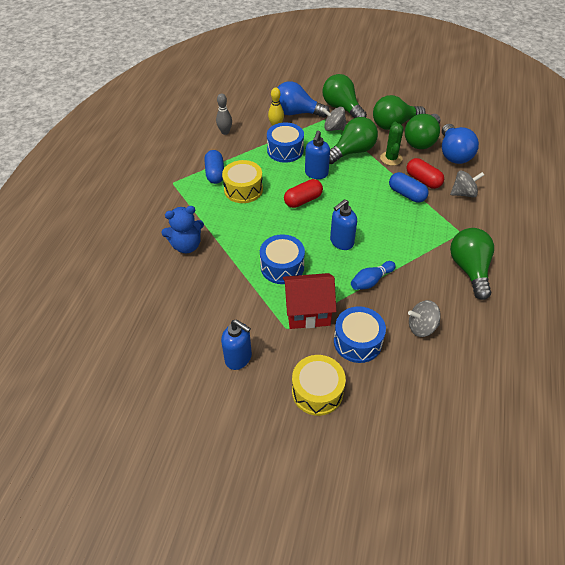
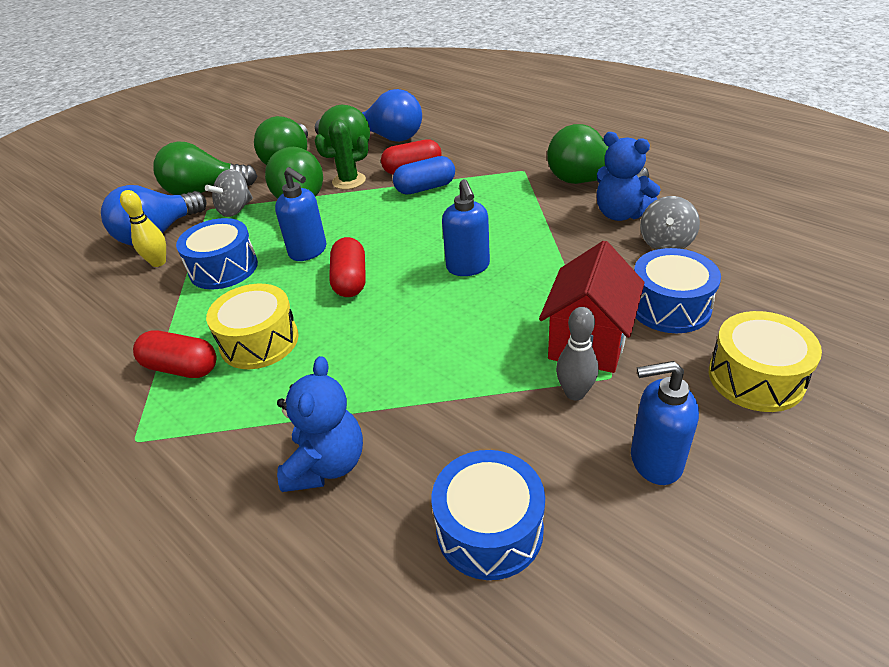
camera: 60 degrees left, 10 degrees down
(215, 173) = (181, 368): blue capsule -> red capsule
(225, 132) = (94, 325): grey bowling pin -> grey bowling pin (575, 393)
(239, 358) = (655, 461): blue soap dispenser -> blue soap dispenser turned 150 degrees counterclockwise
(282, 267) = (474, 344): blue drum -> blue drum (489, 529)
(371, 281) = (561, 261): blue bowling pin -> none
(391, 158) = (349, 181): green cactus -> green cactus turned 45 degrees counterclockwise
(440, 296) = (620, 214): none -> blue teddy bear
(463, 193) = (461, 150): grey spinning top -> none

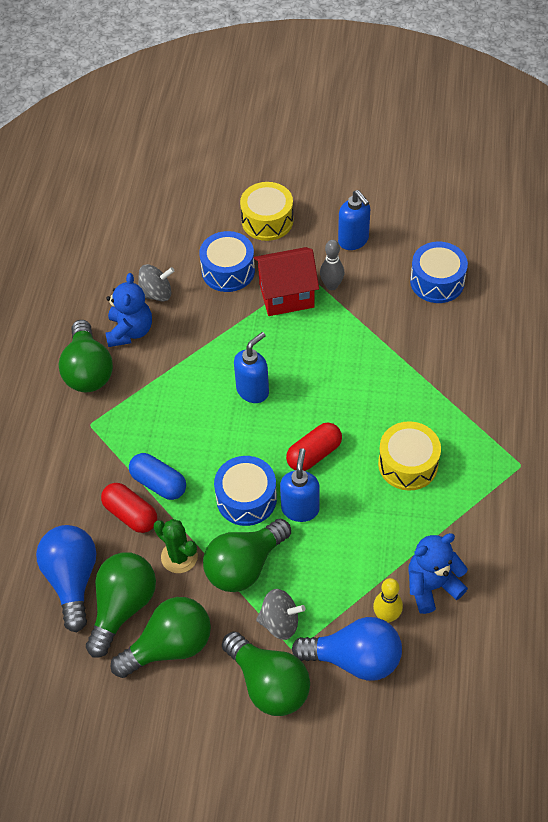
camera: 125 degrees left, 15 degrees up
(181, 368) = (461, 490): red capsule -> none
(223, 268) = (359, 555): blue drum -> blue drum (246, 498)
(326, 464) = (458, 362): blue teddy bear -> blue teddy bear (432, 586)

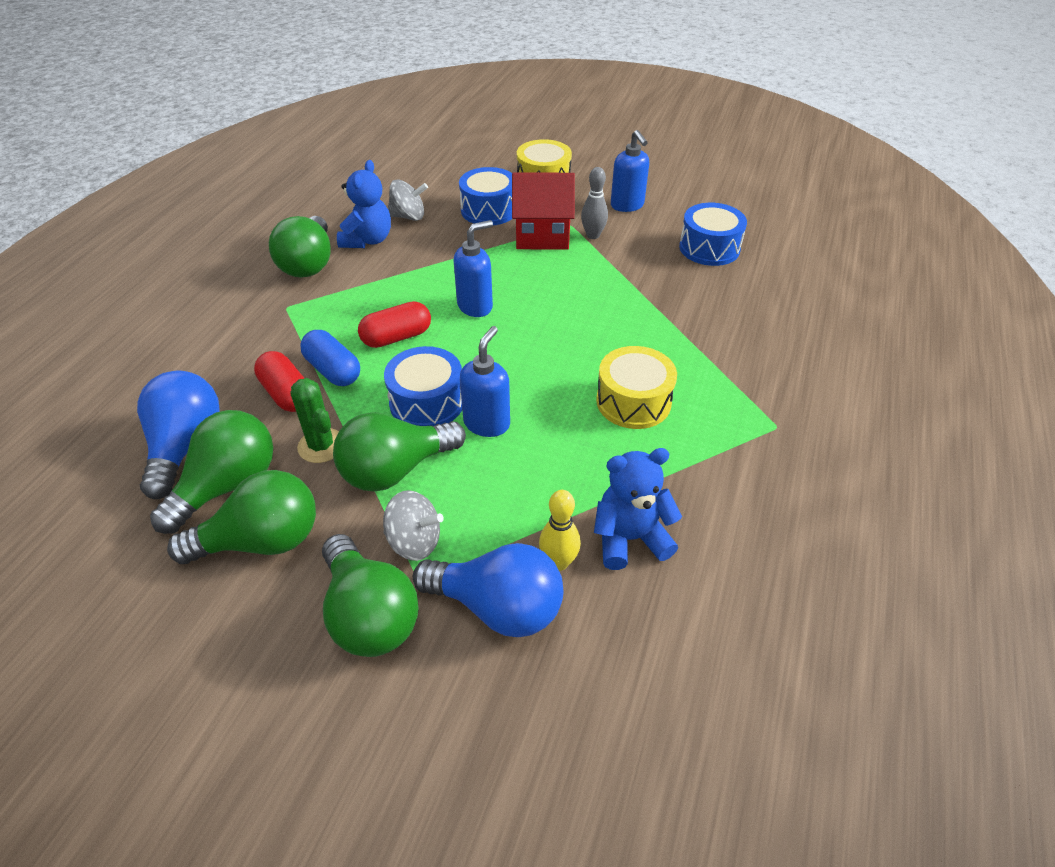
camera: 10 degrees right, 10 degrees down
(314, 454) = (523, 373): red capsule -> red capsule (396, 337)

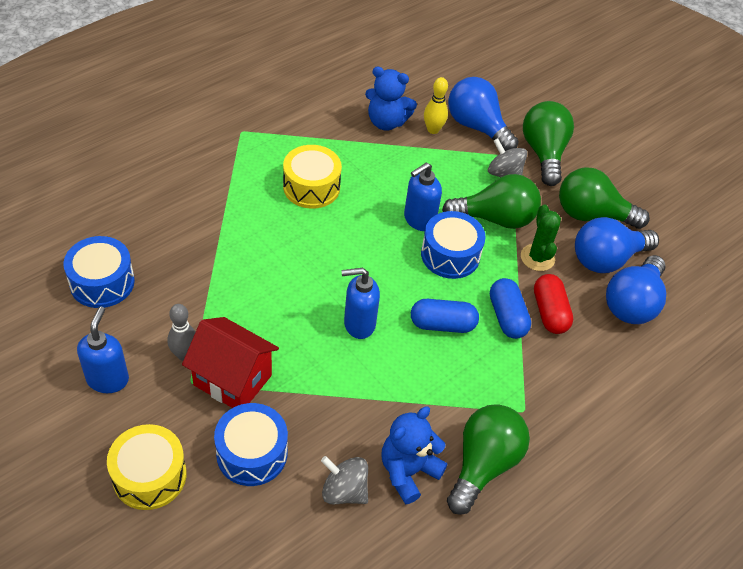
camera: 155 degrees left, 5 degrees up
(228, 485) = (606, 259): green light bulb -> blue light bulb
(396, 337) = (442, 324): red capsule -> blue capsule

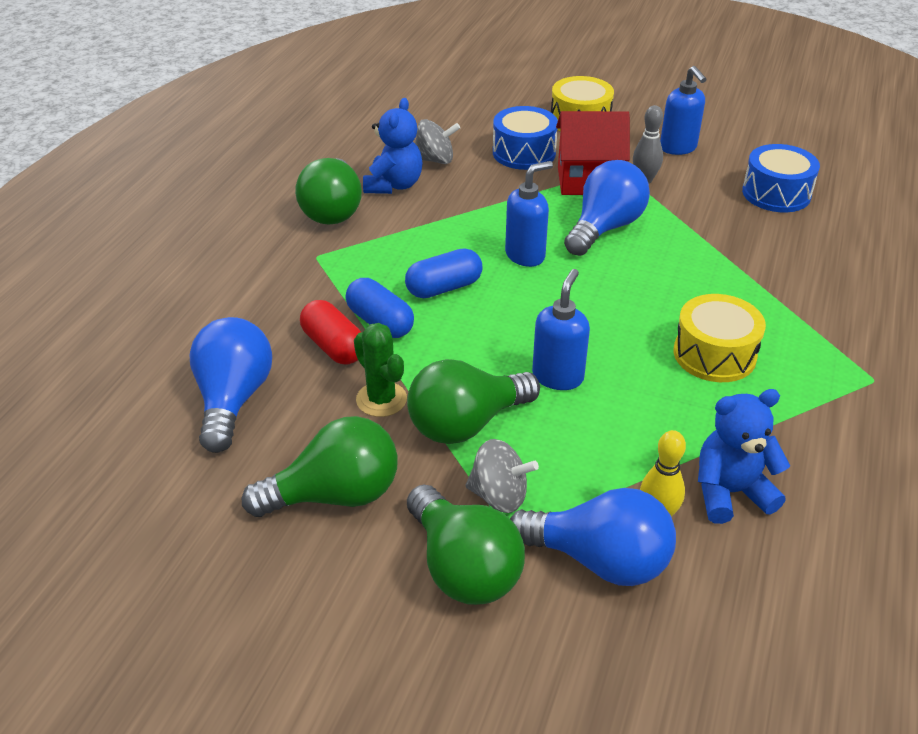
camera: 155 degrees right, 10 degrees down
(450, 255) = (488, 355): blue drum -> none
(606, 259) = (288, 439): blue light bulb -> blue light bulb (605, 228)

